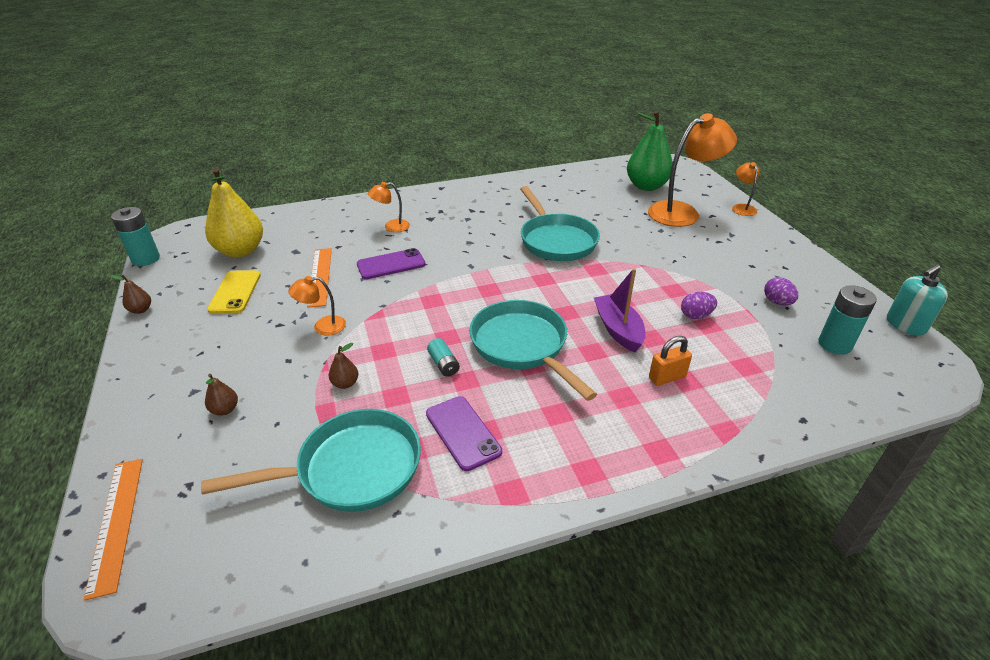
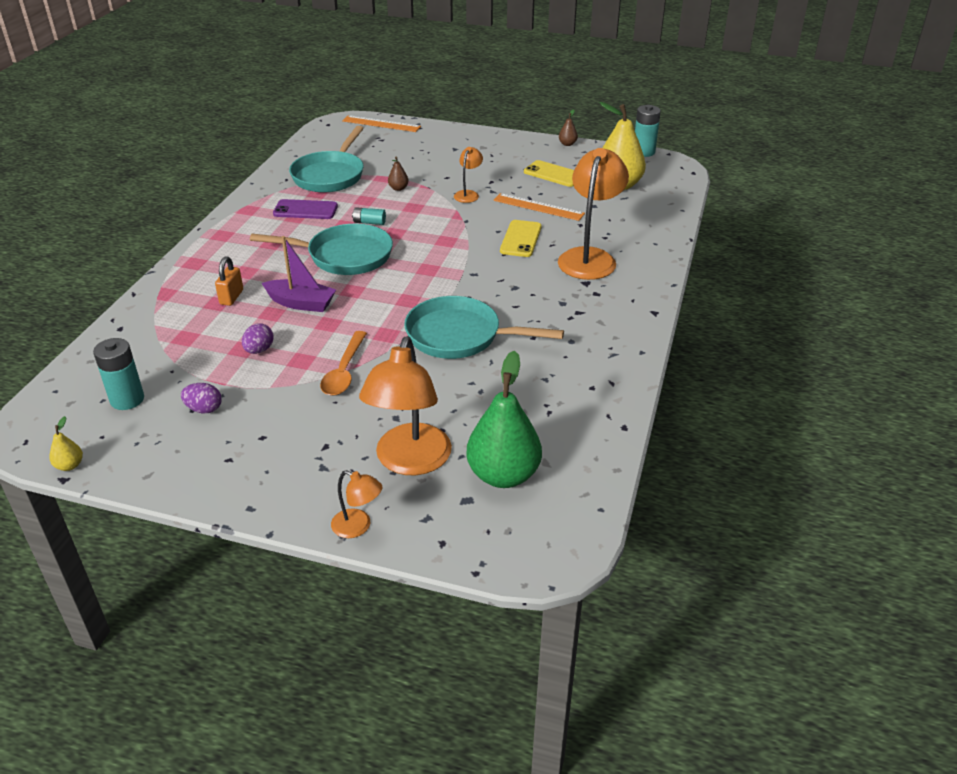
camera: 125 degrees right, 0 degrees up
(225, 410) = (425, 154): brown pear -> none
(391, 227) = (589, 257): orange lamp -> orange lamp, size x2.07
(391, 264) = (521, 239): purple phone -> yellow phone
(655, 266) = (344, 371): none -> orange spoon
(905, 325) = (69, 465): turquoise soap dispenser -> yellow pear

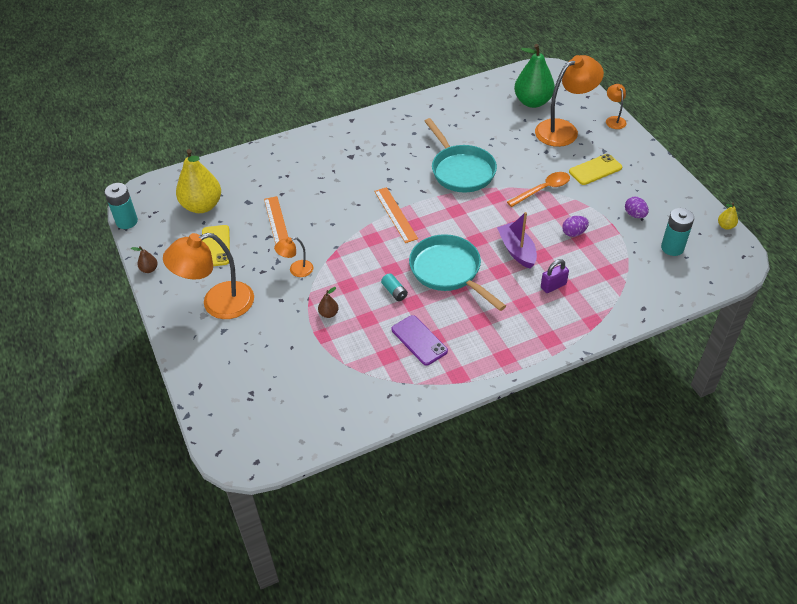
camera: 130 degrees left, 10 degrees up
(231, 297) = (553, 286): orange padlock -> purple padlock
(330, 175) = (352, 372): turquoise pan -> none
(381, 124) = (217, 419): orange ruler -> orange ruler (395, 214)
(521, 239) = (331, 208): yellow phone -> yellow phone (595, 170)
(589, 257) = (320, 169): orange lamp -> orange lamp (217, 304)

